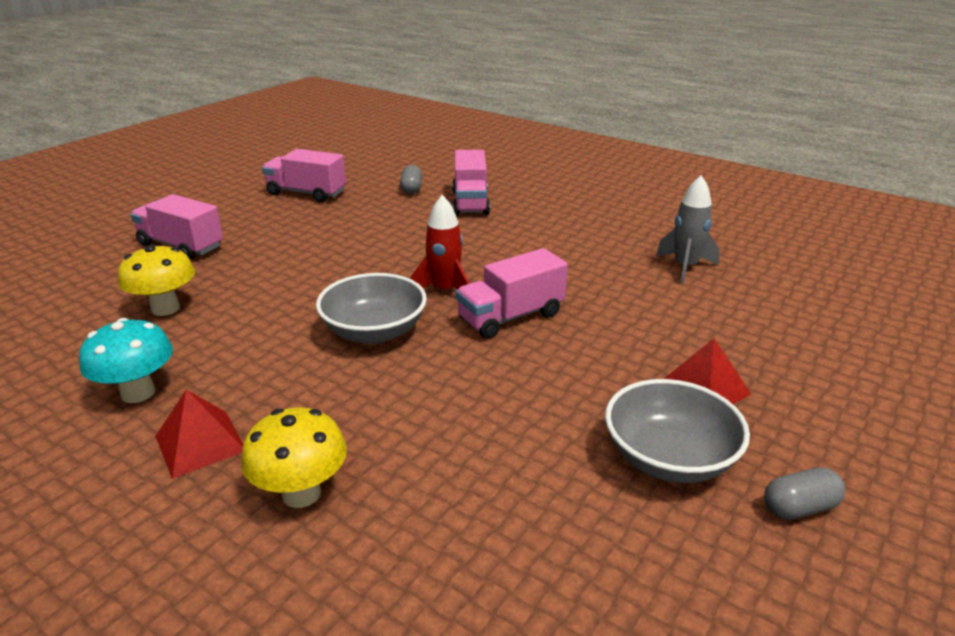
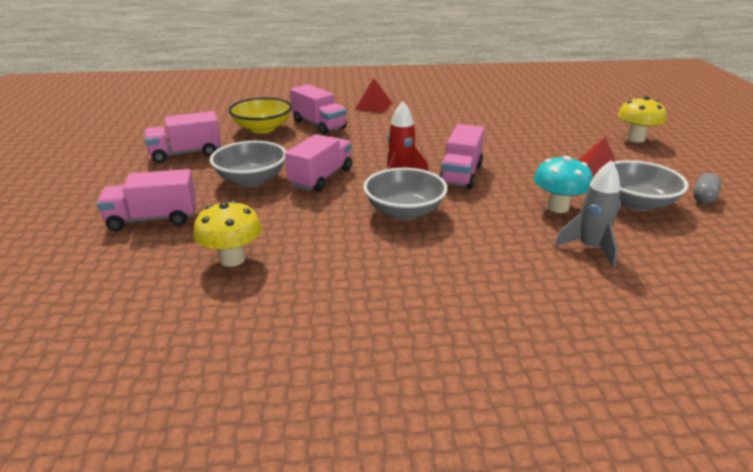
camera: 40 degrees left, 0 degrees up
(138, 393) = (326, 311): turquoise mushroom -> turquoise mushroom (557, 207)
(200, 443) = (426, 312): red pyramid -> red pyramid (373, 106)
(301, 493) = (529, 301): yellow mushroom -> yellow mushroom (635, 139)
(309, 239) = (251, 179): none -> grey bowl
(367, 262) = (321, 178): none -> pink truck
(411, 189) = (262, 128): grey capsule -> yellow bowl
(685, 267) = (495, 122): grey rocket -> grey rocket (590, 248)

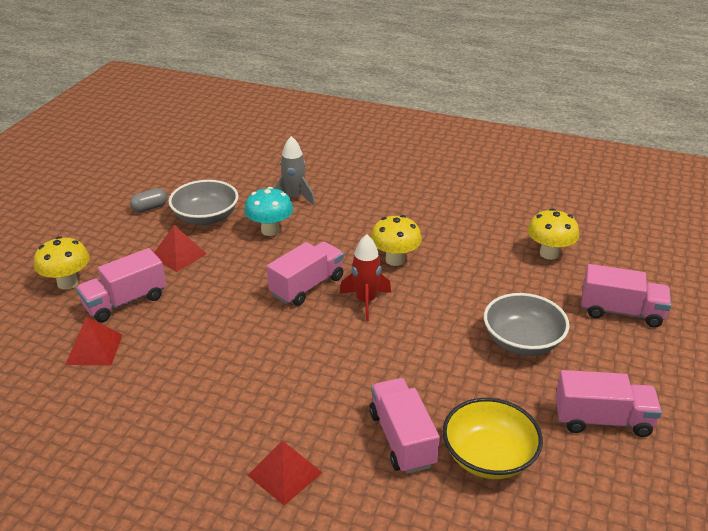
camera: 155 degrees left, 5 degrees up
(321, 178) = (447, 322): pink truck -> pink truck (125, 301)
(404, 211) = (395, 260): grey bowl -> yellow mushroom
(548, 119) = (94, 349): none -> red pyramid

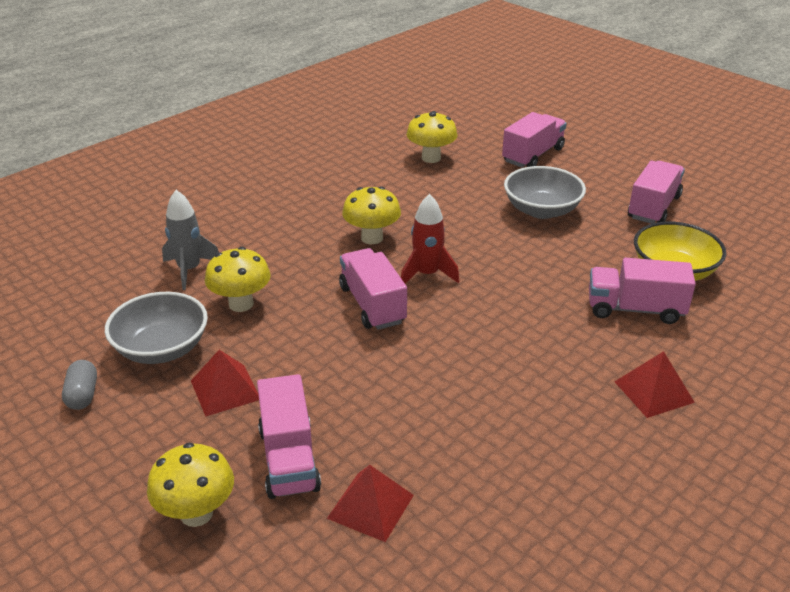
camera: 65 degrees left, 0 degrees up
(270, 230) = (241, 304): turquoise mushroom -> yellow mushroom

